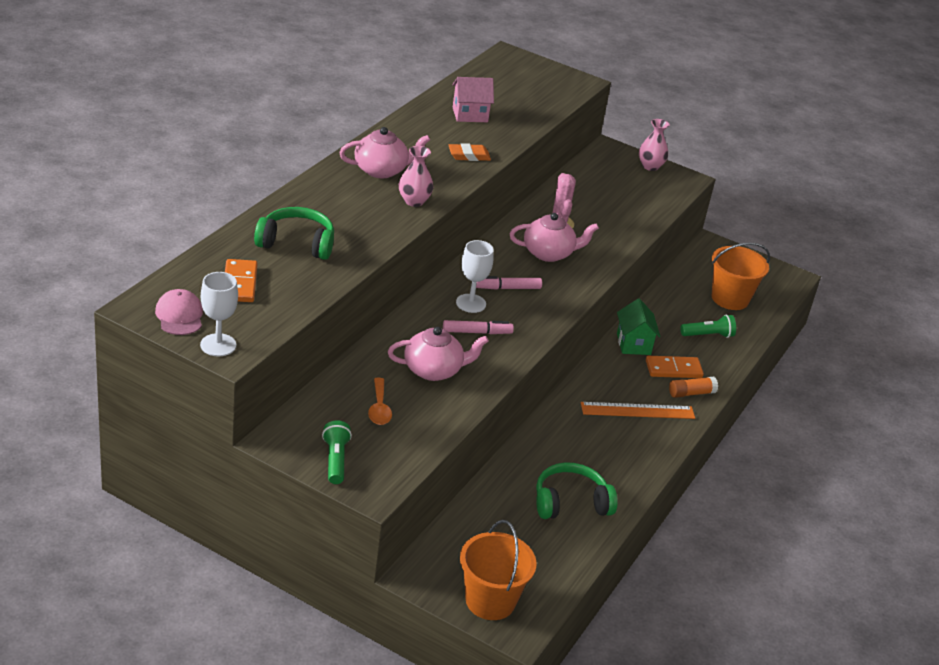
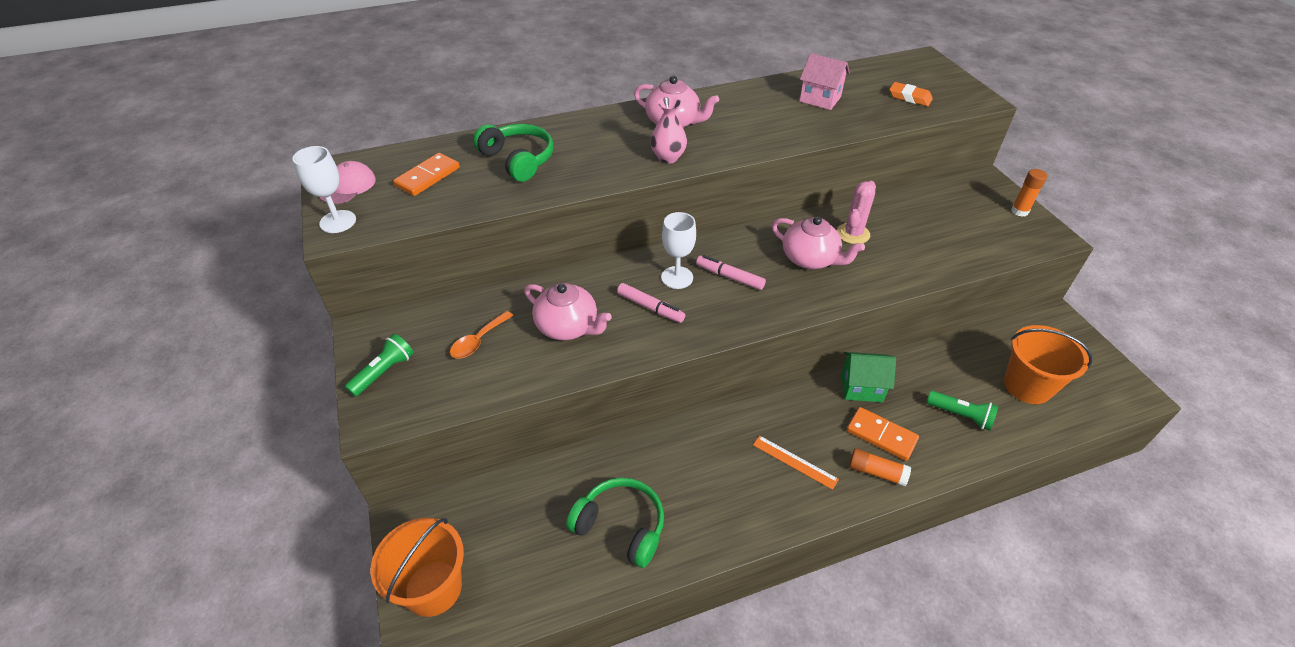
camera: 45 degrees right, 10 degrees up
(469, 156) = (774, 134): orange eraser -> orange eraser (909, 97)
(633, 344) = (861, 387): green house -> green house turned 60 degrees clockwise
(637, 411) = (794, 462): orange ruler -> orange ruler, size x0.66
(650, 166) = (1019, 211): pink vase -> orange glue stick

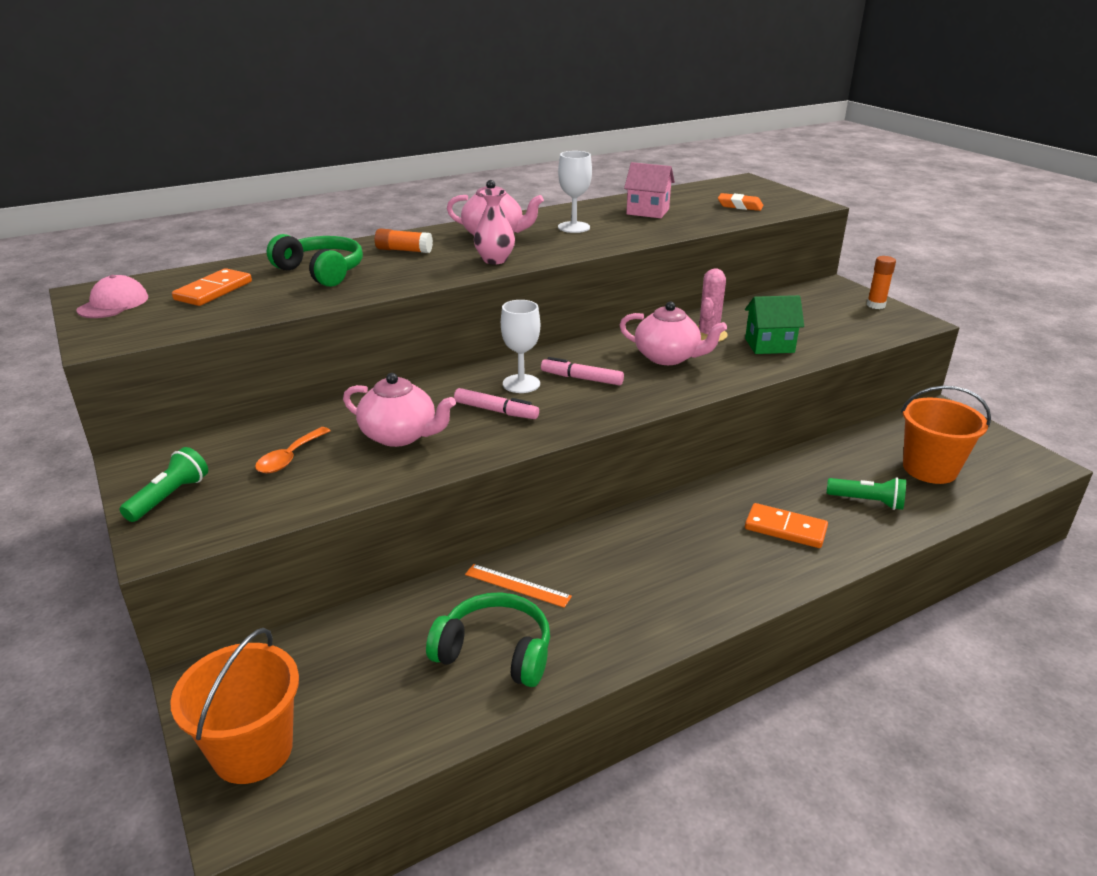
camera: 10 degrees left, 15 degrees down
(338, 222) = (104, 332): white goblet -> white goblet (574, 227)
(794, 462) = (693, 564): orange ruler -> orange ruler (517, 585)
(861, 387) = (751, 489): green house -> green house (769, 345)
(876, 472) = (790, 563): orange glue stick -> orange glue stick (404, 250)

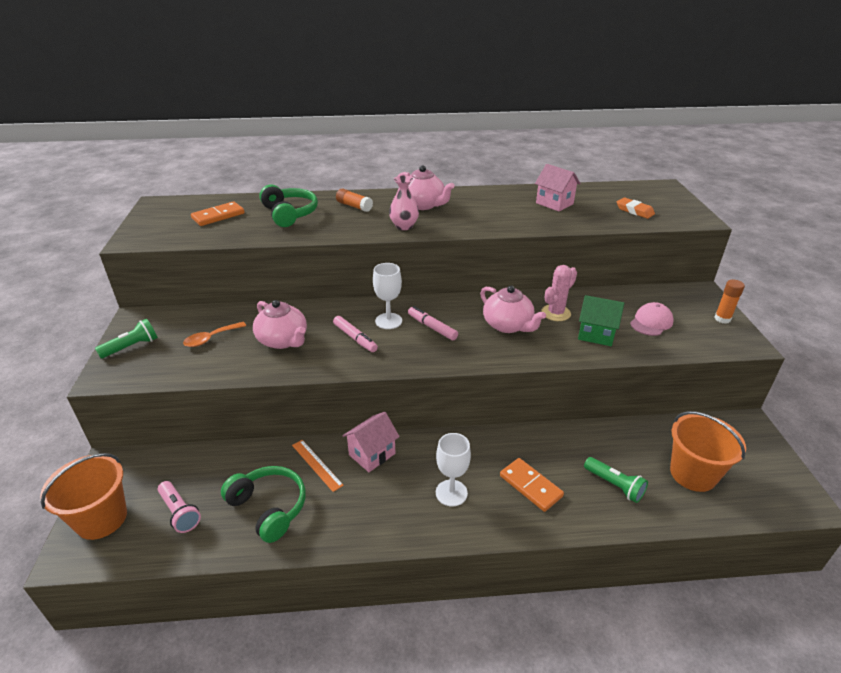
camera: 25 degrees right, 5 degrees up
(113, 304) = (160, 214): pink cap -> pink cap (651, 322)
(371, 700) = (180, 512): none -> pink flashlight
(574, 227) = (485, 208): white goblet -> white goblet (451, 493)
(578, 553) = (372, 454): none -> pink house

